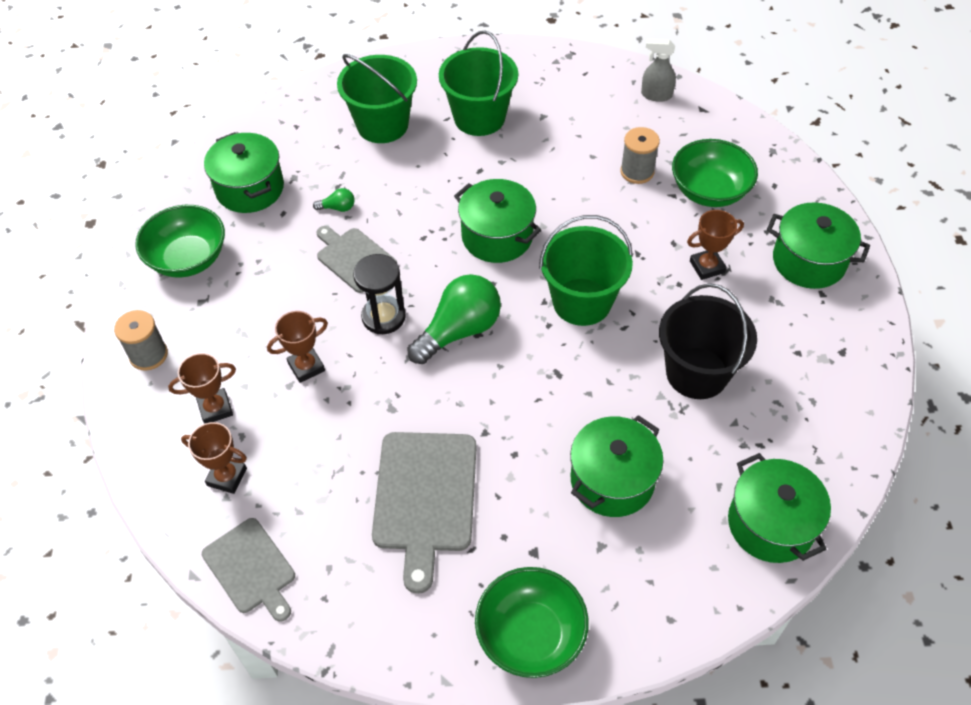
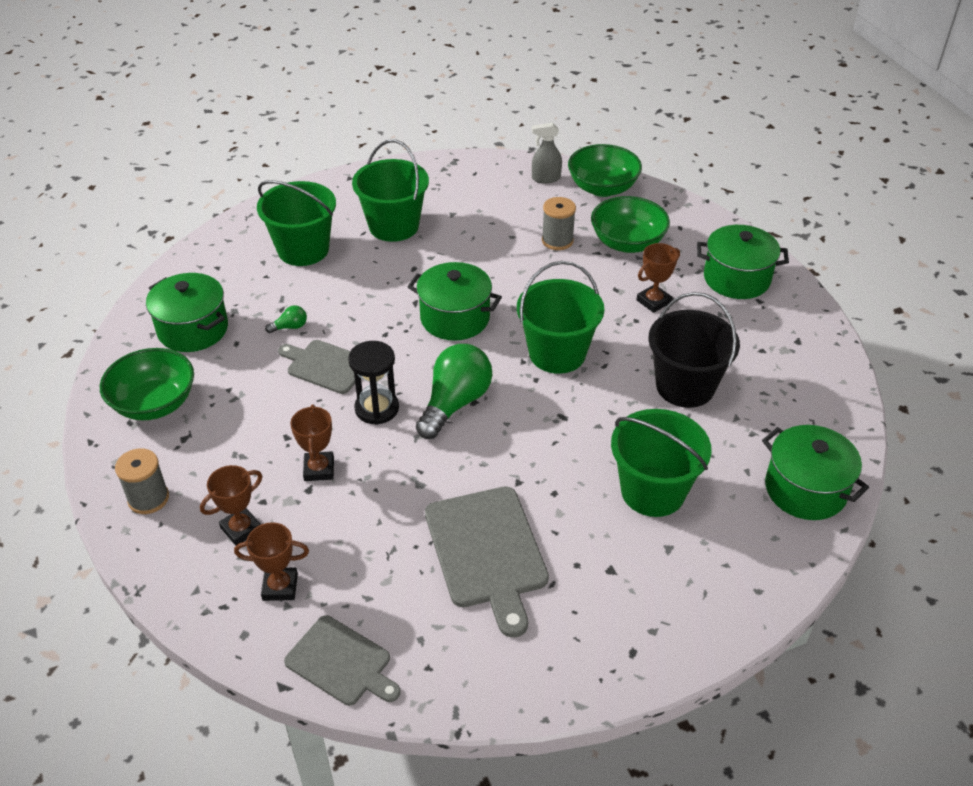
camera: 20 degrees left, 10 degrees down
(306, 367) = (319, 469): brown trophy -> brown trophy turned 45 degrees counterclockwise
(530, 635) = (640, 641): green bowl -> green bowl (602, 188)
(612, 480) = (653, 491): green pot -> green bucket

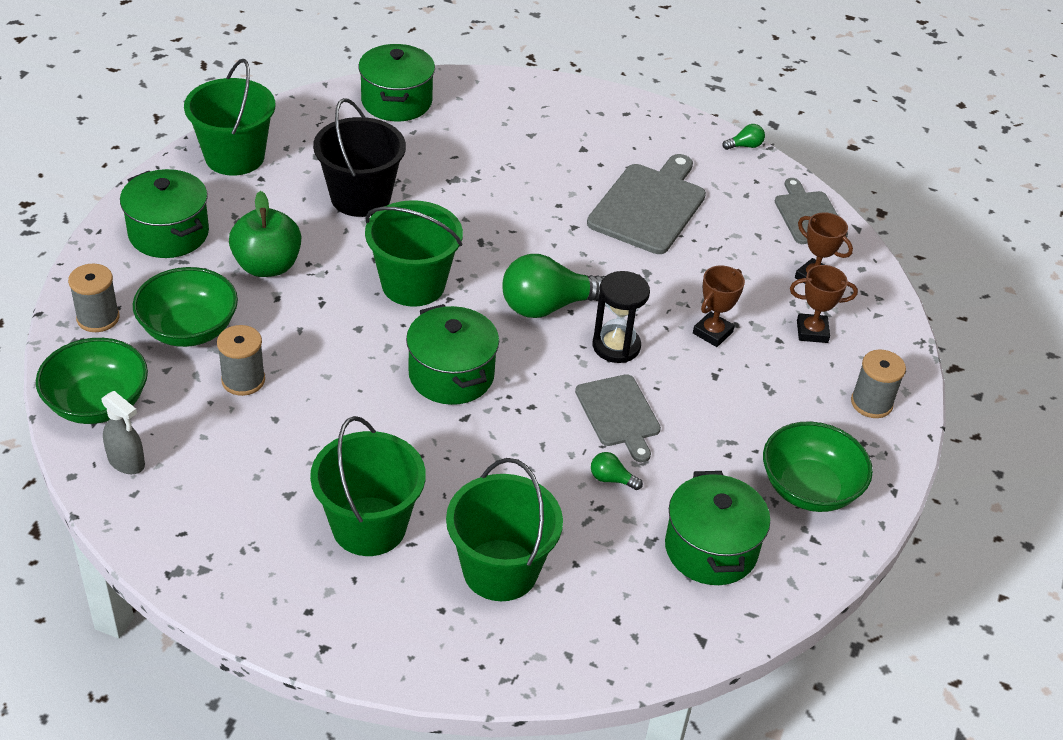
camera: 140 degrees left, 0 degrees up
(483, 710) = (745, 146): none -> green light bulb
(653, 301) = (267, 266): brown trophy -> green apple
(653, 491) = (492, 163): green bucket -> green bucket (234, 157)
(678, 217) = (98, 318): none -> grey spool

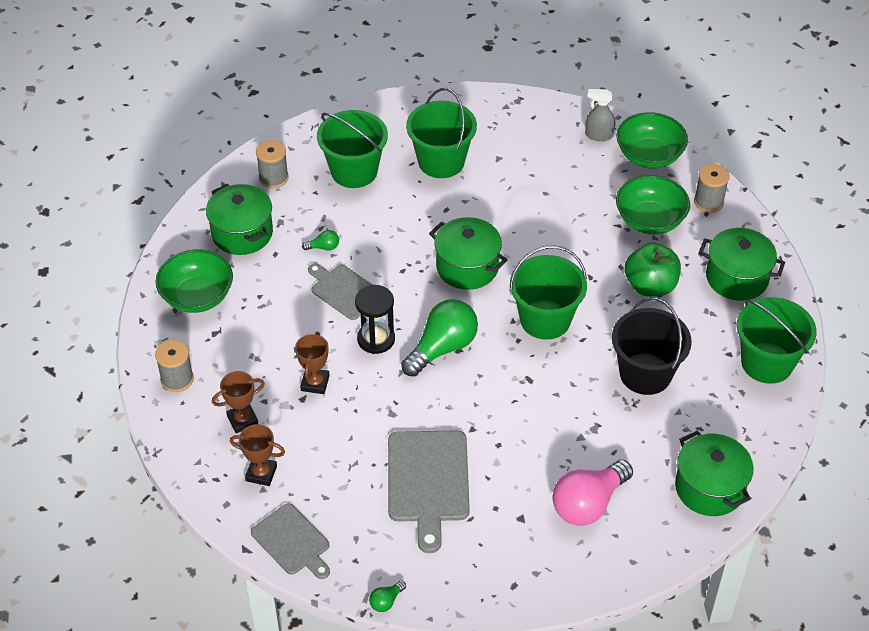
camera: 155 degrees right, 5 degrees up
(243, 380) = (585, 205): grey spool -> grey spool (273, 178)
(513, 134) = (588, 504): none -> pink light bulb

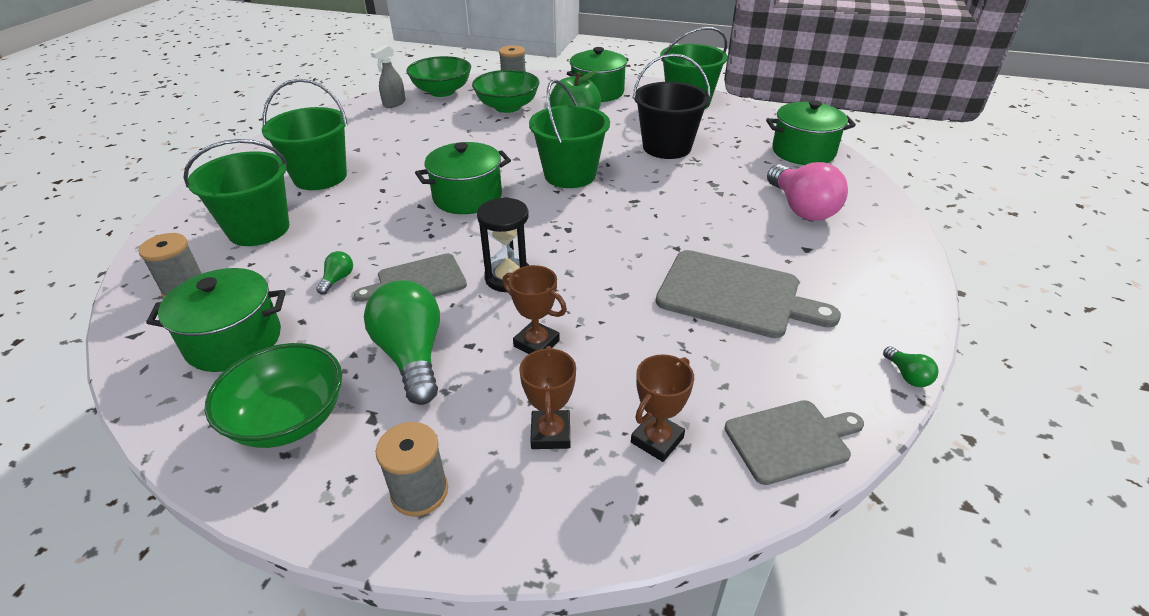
camera: 65 degrees left, 10 degrees down
(442, 348) = (557, 238): green light bulb -> green light bulb (412, 356)

